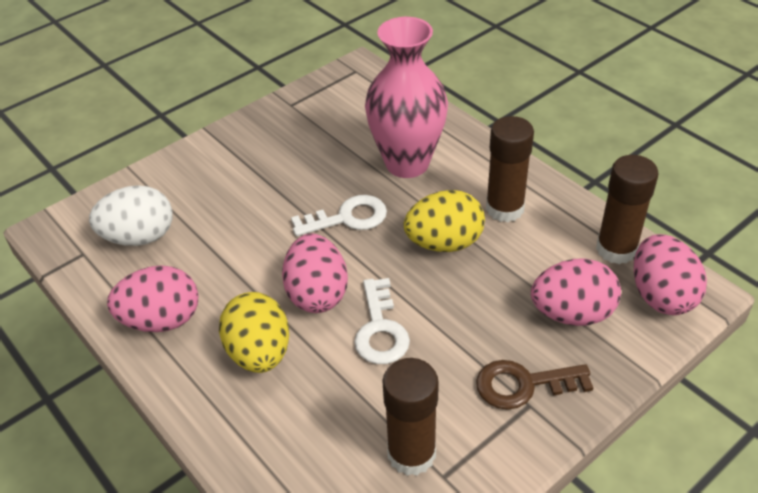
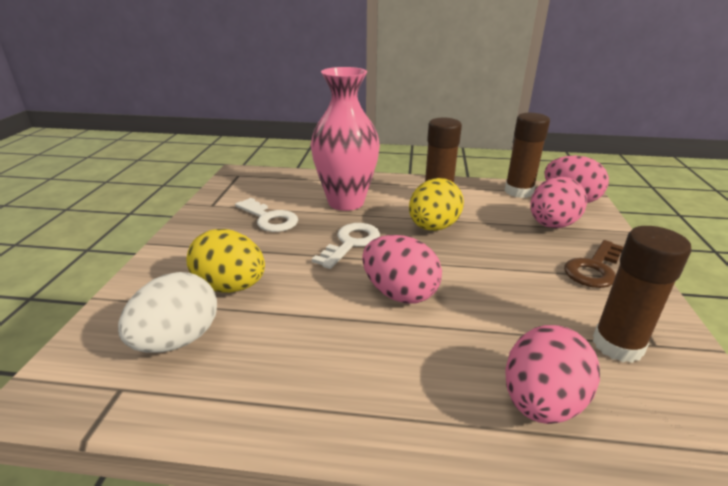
camera: 45 degrees left, 15 degrees down
(162, 320) = (293, 389): pink egg -> pink egg (541, 402)
(259, 353) = (419, 356): yellow egg -> yellow egg (230, 287)
(380, 329) = (474, 289): white key -> white key (269, 219)

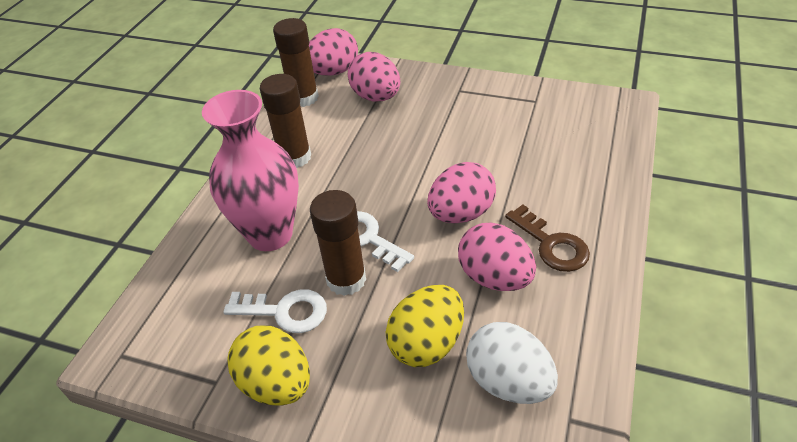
camera: 75 degrees left, 15 degrees up
(269, 219) = (285, 311): white key -> white key turned 45 degrees clockwise
(433, 227) = (355, 172): yellow egg -> yellow egg (276, 384)
(541, 402) = (585, 165): pink egg -> pink egg (494, 277)
(594, 268) = (447, 96): brown key -> brown key (551, 244)
(617, 345) = (535, 116): brown glue stick -> brown glue stick (346, 279)

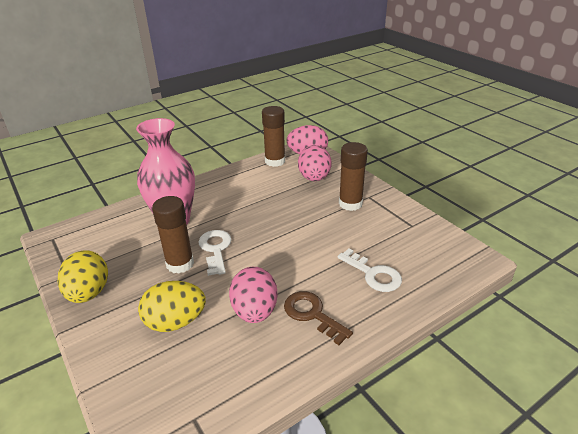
camera: 35 degrees right, 10 degrees down
(285, 311) = (134, 261): white key -> white key (373, 274)
(294, 157) = (233, 189): brown glue stick -> brown glue stick (350, 204)
(461, 214) = (281, 265): pink egg -> none
(508, 382) = (189, 372): white egg -> none
(551, 244) = (312, 314): brown key -> brown key turned 135 degrees clockwise

